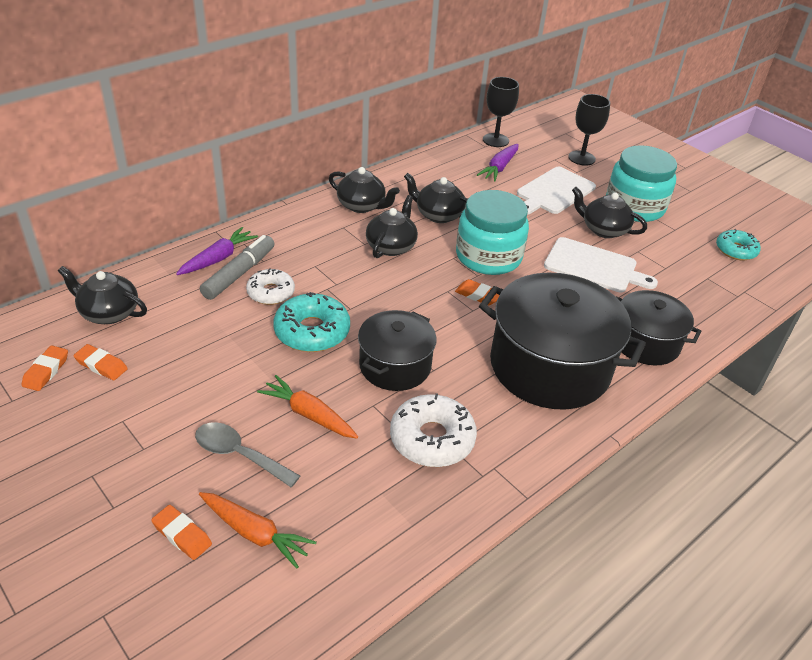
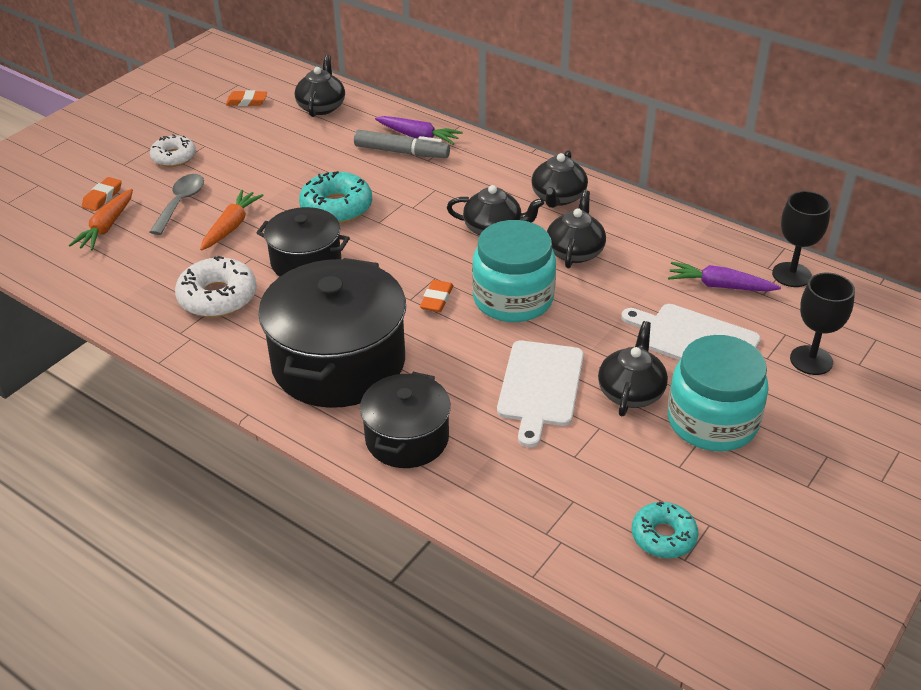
camera: 80 degrees right, 0 degrees up
(101, 365) = (260, 121): orange eraser -> none
(271, 292) = (382, 174): white donut -> white donut (174, 157)

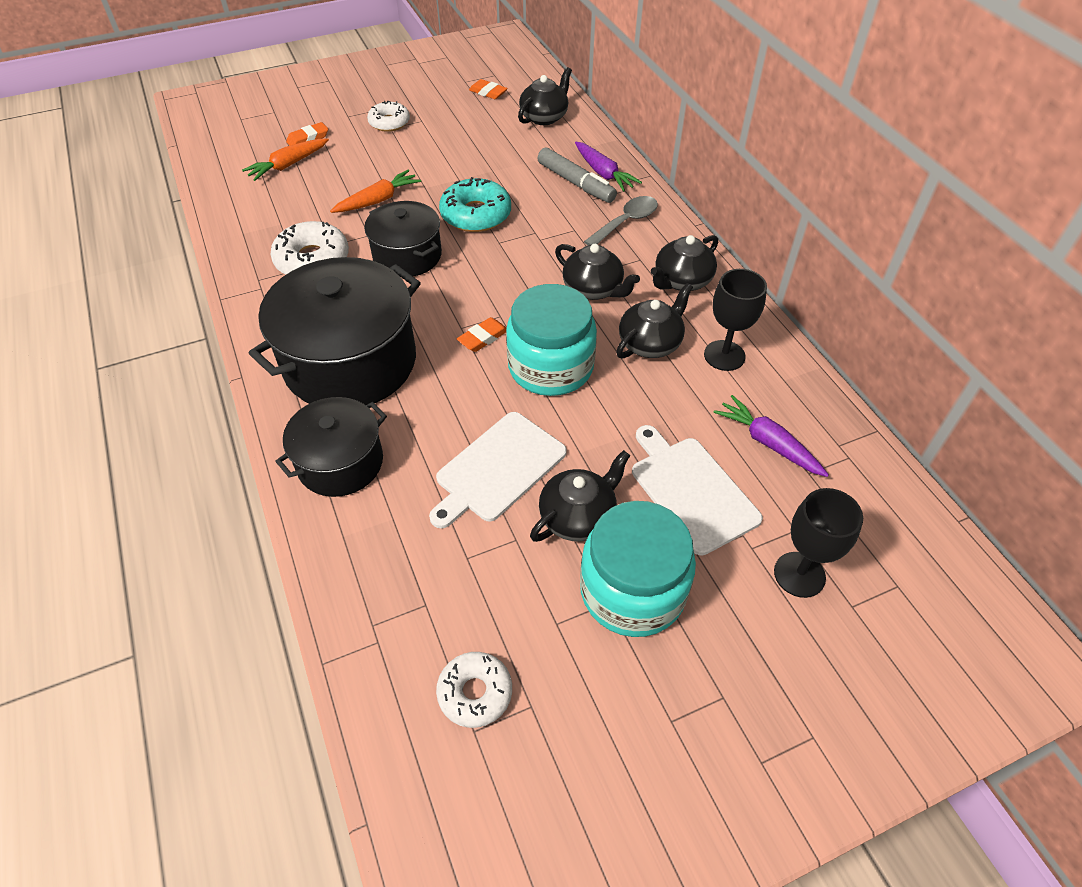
camera: 30 degrees right, 10 degrees up
(180, 203) = (359, 165): grey spoon -> grey spoon (626, 222)
(663, 536) = (475, 693): turquoise donut -> white donut
(791, 275) = (859, 465): black goblet -> black goblet (724, 355)

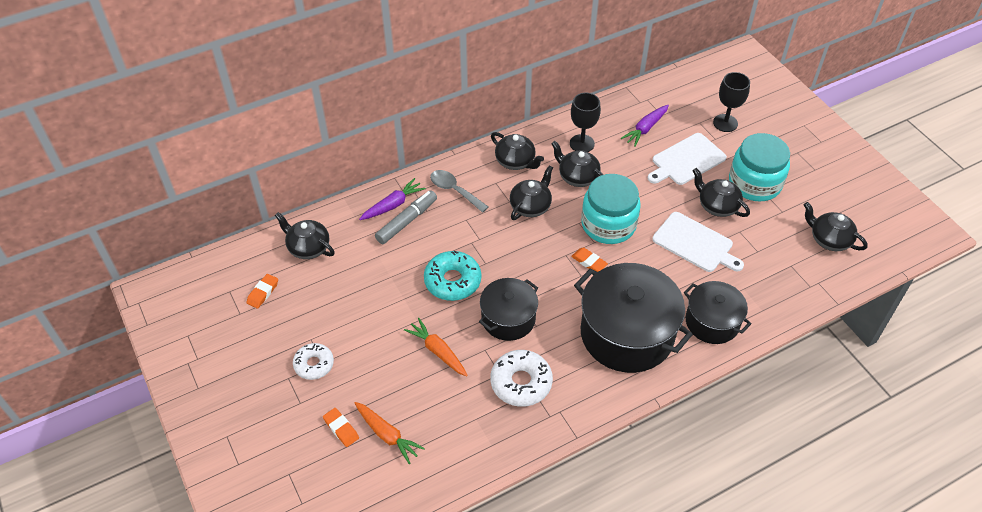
camera: 95 degrees left, 0 degrees up
(475, 693) = (829, 239): white donut -> black teapot

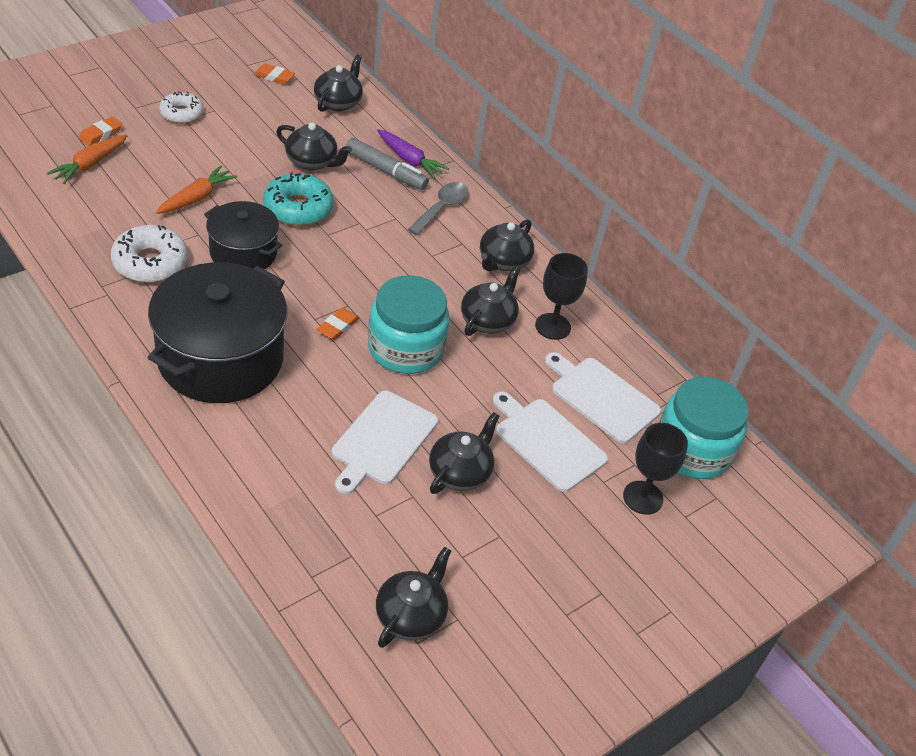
camera: 75 degrees right, 5 degrees down
(530, 206) = (426, 274): black teapot -> black teapot (312, 162)
(645, 129) = (602, 397): purple carrot -> white cutting board
(712, 322) = (241, 449): black pot -> none
(754, 183) = (517, 525): turquoise jar -> turquoise jar (692, 450)

